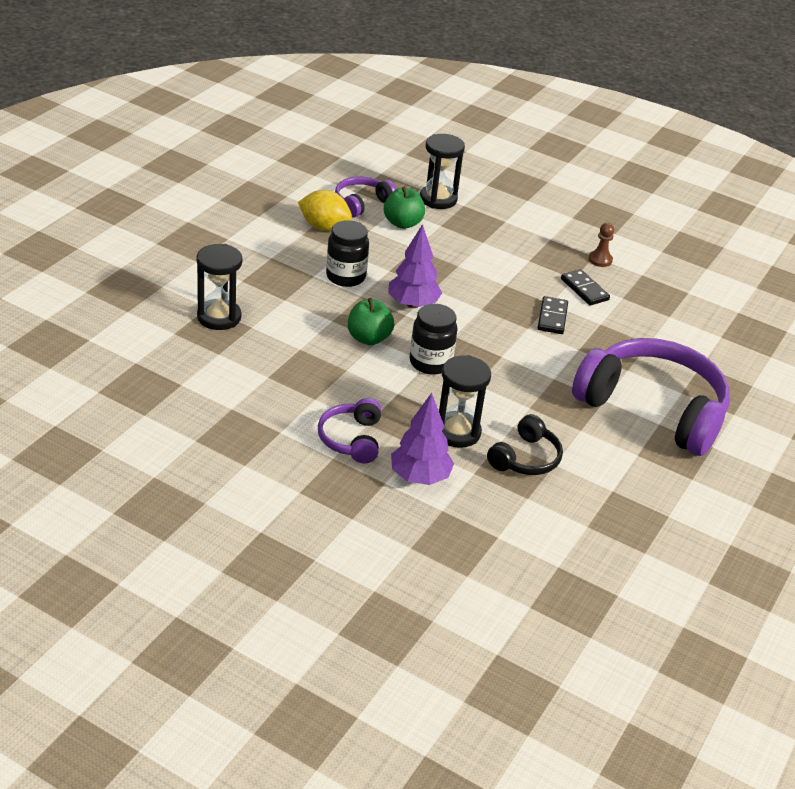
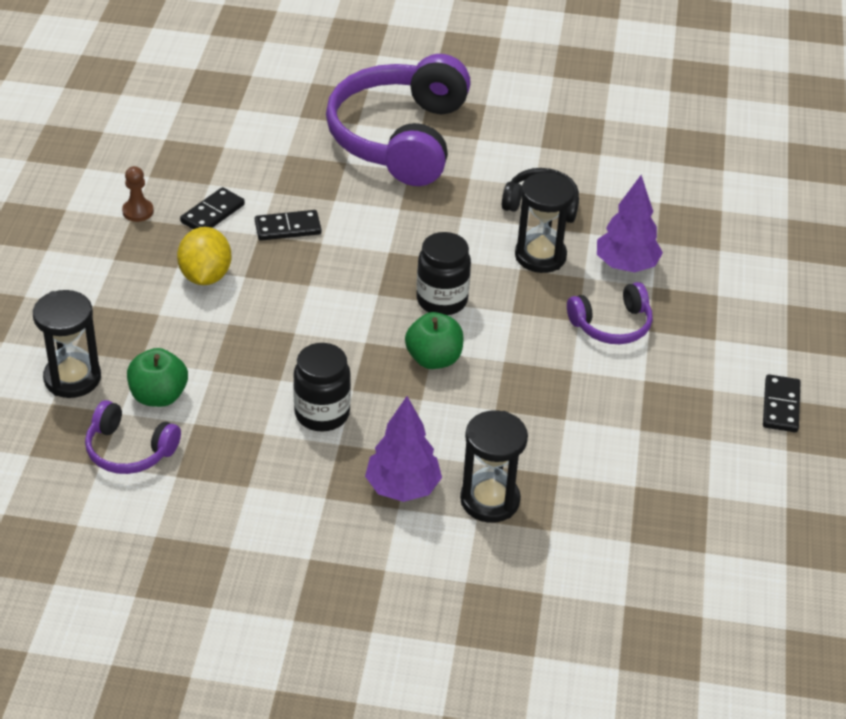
camera: 110 degrees left, 5 degrees up
(200, 495) = (780, 406): none -> black domino
(324, 227) = (217, 469): yellow lemon -> yellow lemon (205, 276)
(413, 304) = (340, 341): purple tree -> purple tree (402, 488)

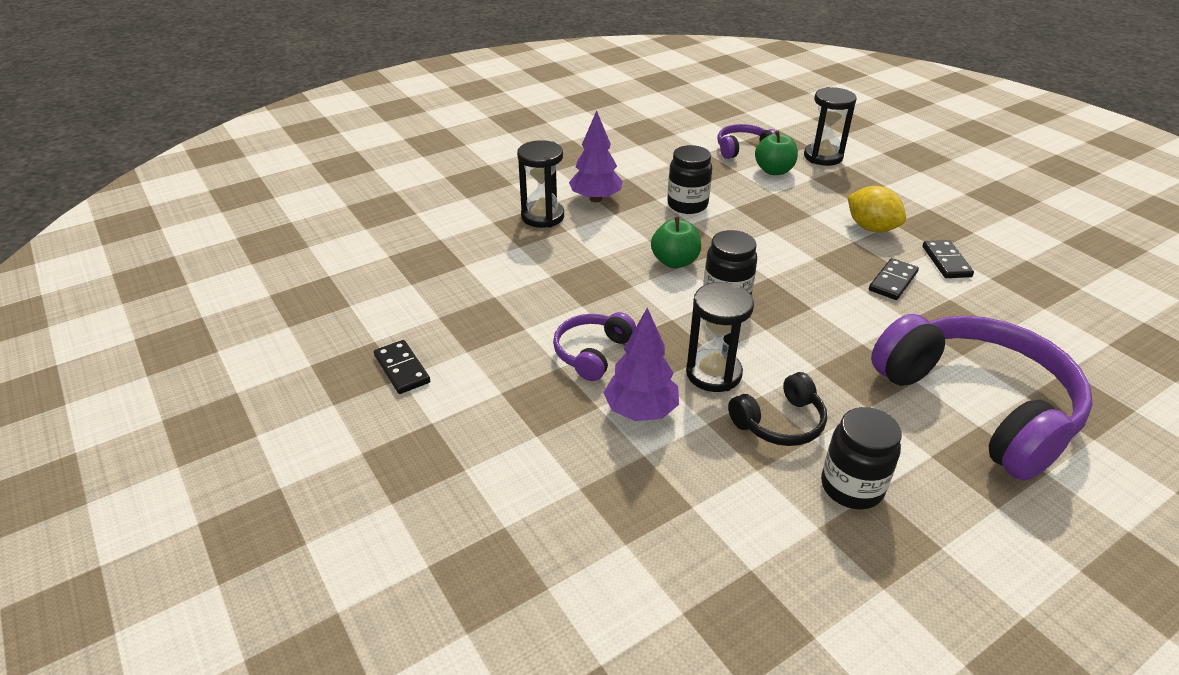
camera: 140 degrees right, 5 degrees down
(138, 211) = (979, 237): brown pawn -> none
(552, 155) = (851, 487): none -> black jar

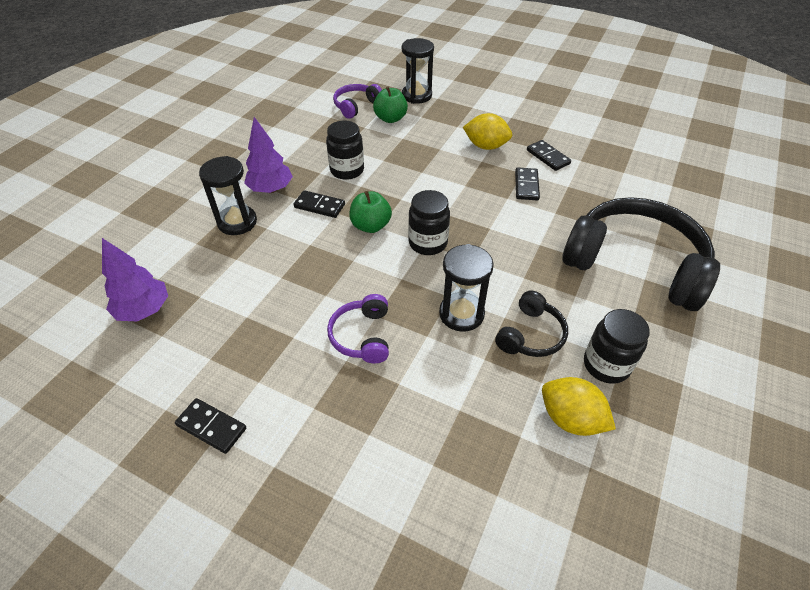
camera: 30 degrees left, 10 degrees up
(634, 228) = (319, 206): none -> black domino
(640, 411) = (432, 372): purple tree -> purple tree (144, 310)
(764, 517) = (570, 419): none -> yellow lemon
(978, 406) = (635, 264): purple headphones -> black headphones

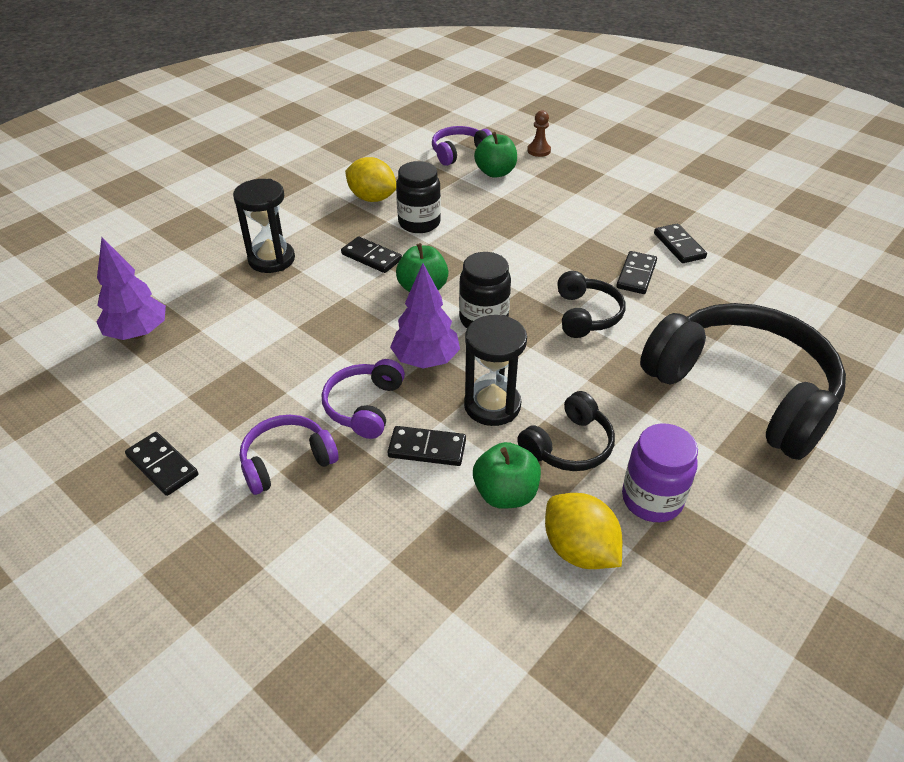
camera: 15 degrees right, 5 degrees down
(271, 189) = (323, 230): purple tree -> purple tree (426, 360)
(317, 398) = (287, 461): none -> purple headphones
(416, 95) = (539, 150): black hourglass -> brown pawn
(425, 361) = (427, 448): none -> black domino
(486, 146) = (602, 221): yellow lemon -> yellow lemon (372, 198)
(499, 385) = (505, 494): none -> green apple
(503, 225) = (586, 315): none -> black headphones
(606, 365) = (652, 499): black jar -> purple jar

